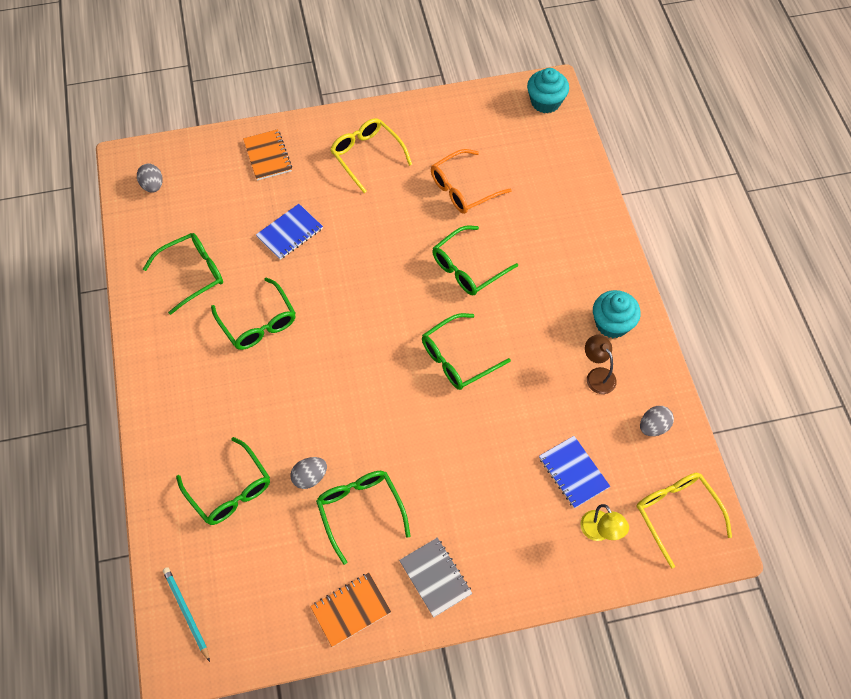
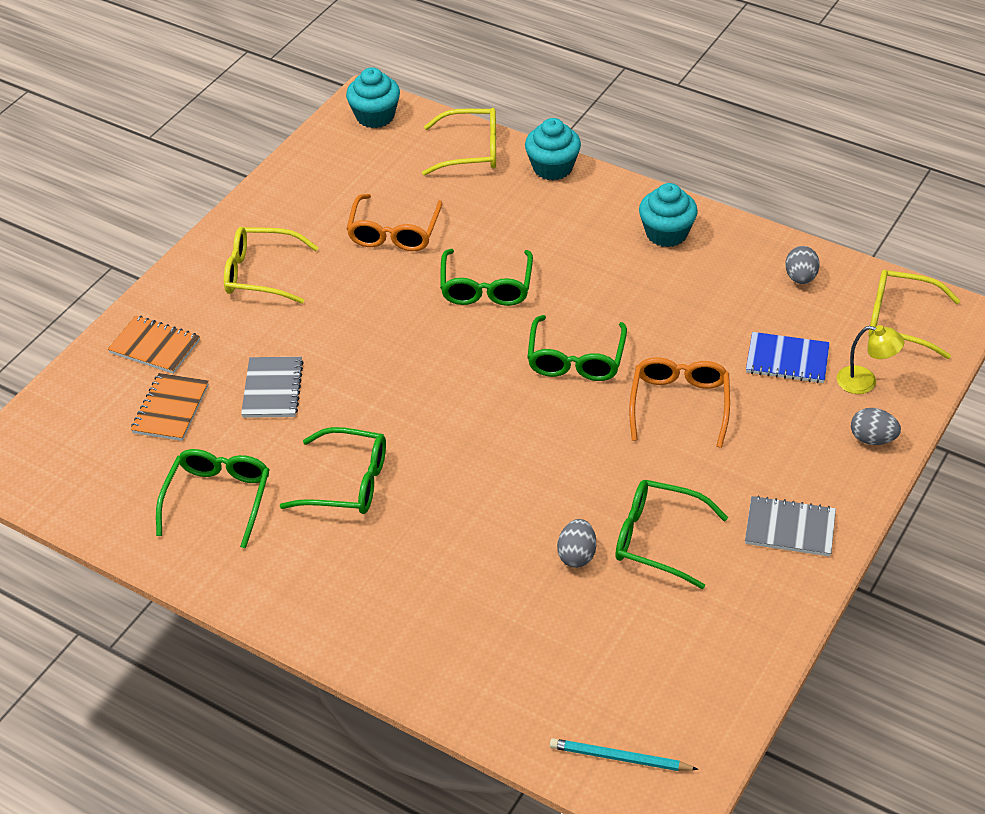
camera: 45 degrees left, 15 degrees down
(153, 185) = (59, 462): grey egg -> grey egg (872, 439)
(229, 489) = (516, 630): green glasses -> none
(290, 233) = (272, 389): blue notebook -> grey notebook
(351, 610) = (757, 616): orange notebook -> orange notebook (171, 409)
(476, 441) = (679, 405): none -> orange glasses
(569, 169) = (470, 151): none -> yellow glasses
(597, 375) = (707, 278): brown lamp -> none
(602, 221) = (552, 167): none -> turquoise cupcake

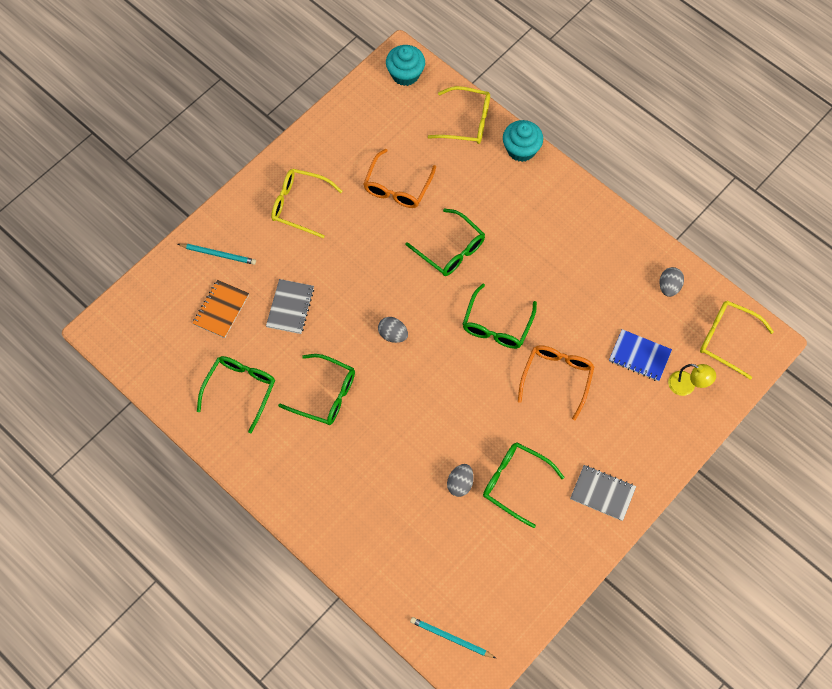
camera: 10 degrees right, 20 degrees up
(155, 347) = (218, 254): orange notebook -> turquoise pencil
(486, 287) = (450, 249): green glasses -> green glasses turned 60 degrees counterclockwise
(666, 233) = (586, 227): turquoise cupcake -> none
(872, 439) = (677, 434): grey egg -> grey egg (393, 334)

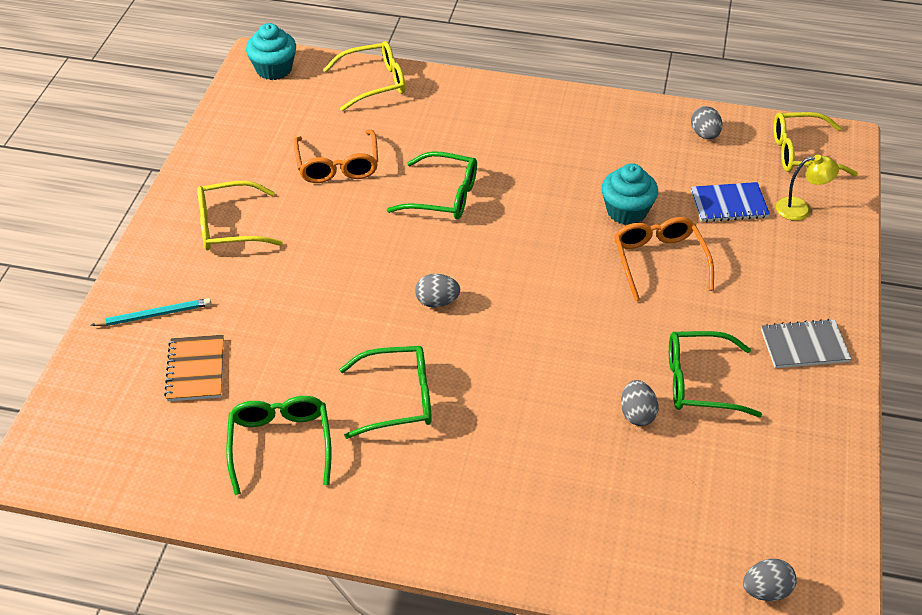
camera: 30 degrees left, 20 degrees down
(290, 307) = (287, 329): grey notebook -> none
(451, 638) = (766, 590): turquoise pencil -> grey egg
(497, 325) = (551, 241): green glasses -> none
(521, 149) = (452, 84): turquoise cupcake -> turquoise cupcake (626, 211)

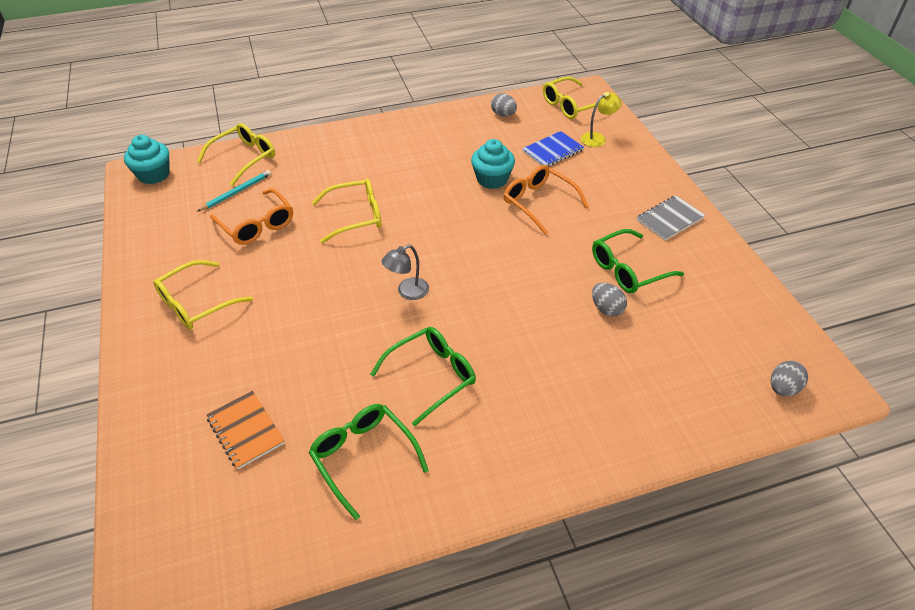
camera: 30 degrees left, 0 degrees up
(154, 315) = (176, 402): turquoise pencil -> turquoise pencil (237, 192)
(437, 302) = (407, 292): grey egg -> grey lamp
(443, 196) = (355, 216): green glasses -> yellow glasses

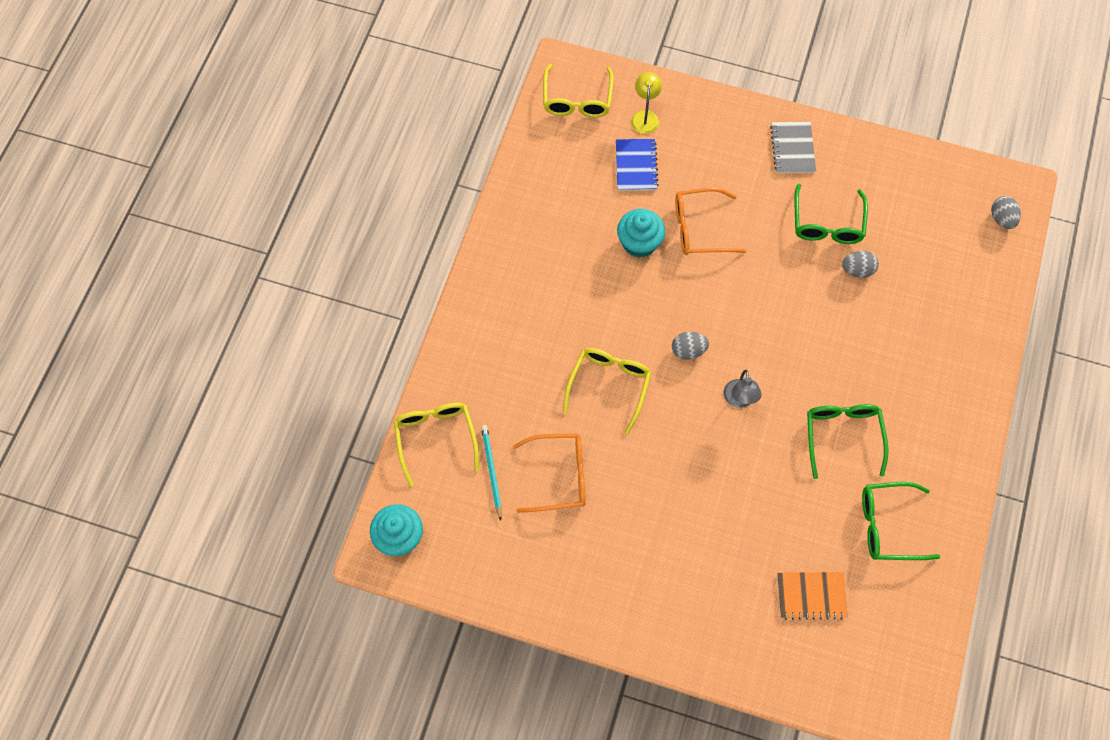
camera: 55 degrees left, 20 degrees up
(197, 303) = (636, 574): yellow glasses -> none
(503, 115) = (545, 166): grey egg -> grey egg (688, 351)

